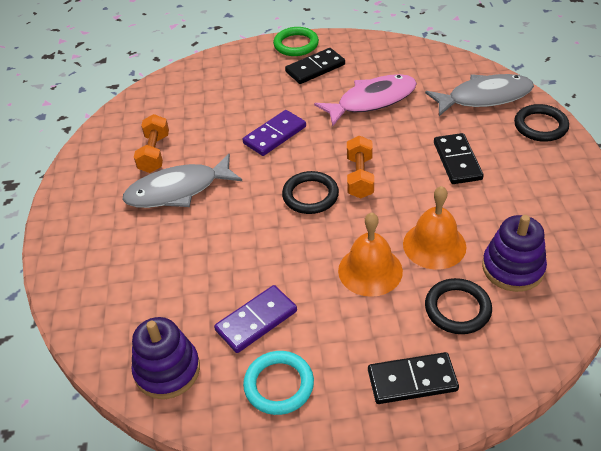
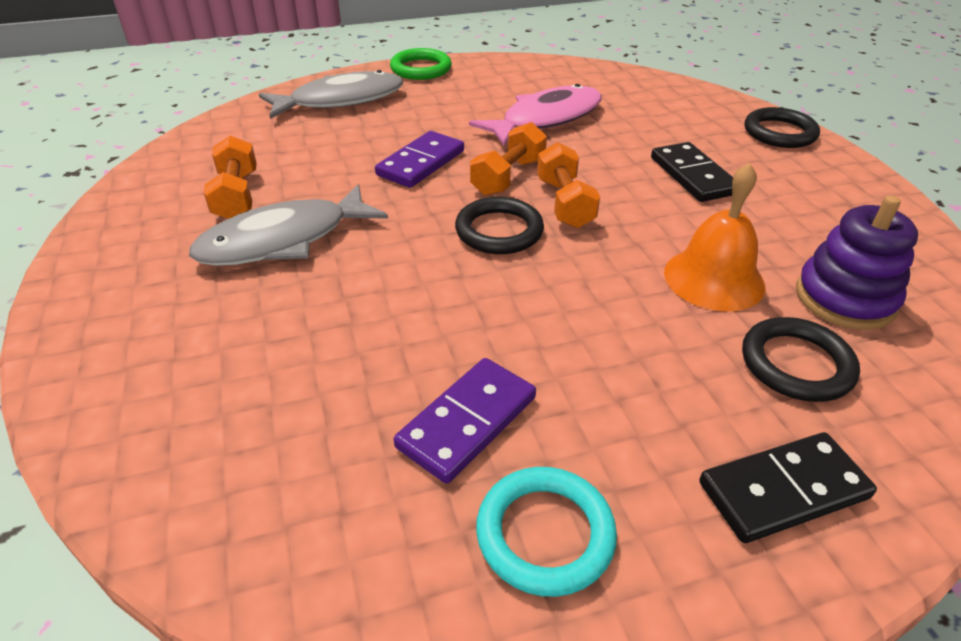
camera: 15 degrees left, 5 degrees down
(167, 370) = (314, 536): purple stacking toy -> none
(315, 68) = (455, 90): black domino -> none
(329, 152) = (508, 177): none -> orange dumbbell
(370, 270) = (632, 323): orange bell -> none
(484, 97) = (692, 108): grey fish -> grey fish (340, 100)

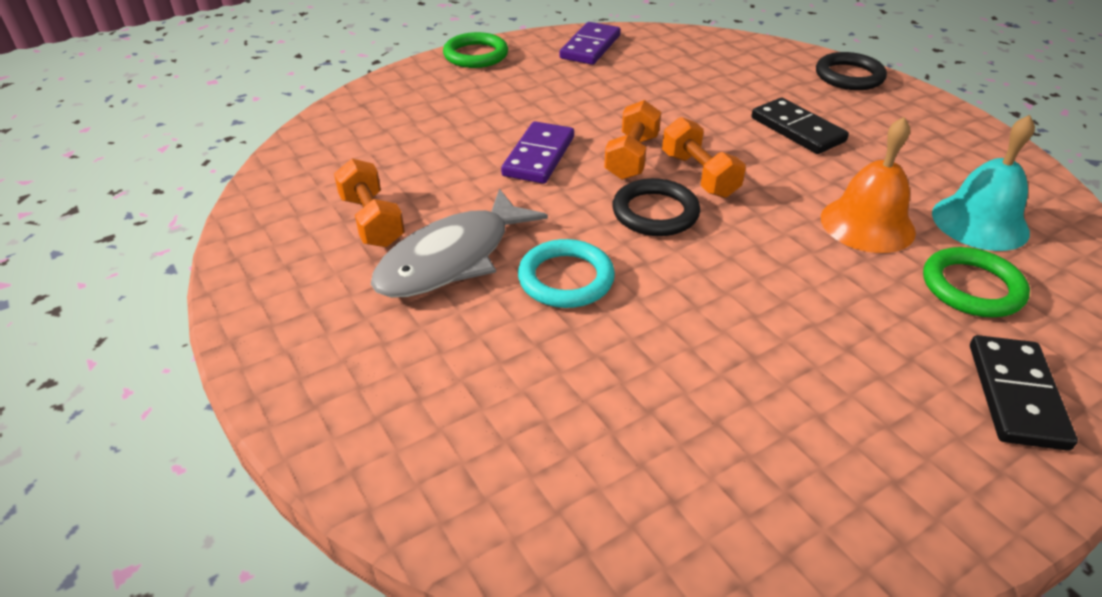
camera: 15 degrees left, 0 degrees up
(340, 100) = (414, 101): grey fish -> none
(467, 422) = (733, 396): purple domino -> purple domino (590, 47)
(545, 534) = (854, 475): turquoise ring -> turquoise ring (566, 279)
(546, 119) = (632, 92): pink fish -> none
(783, 490) = (1016, 395): black domino -> black domino turned 45 degrees counterclockwise
(796, 364) = (972, 287): black ring -> green ring
(845, 298) = (980, 222): purple stacking toy -> turquoise bell

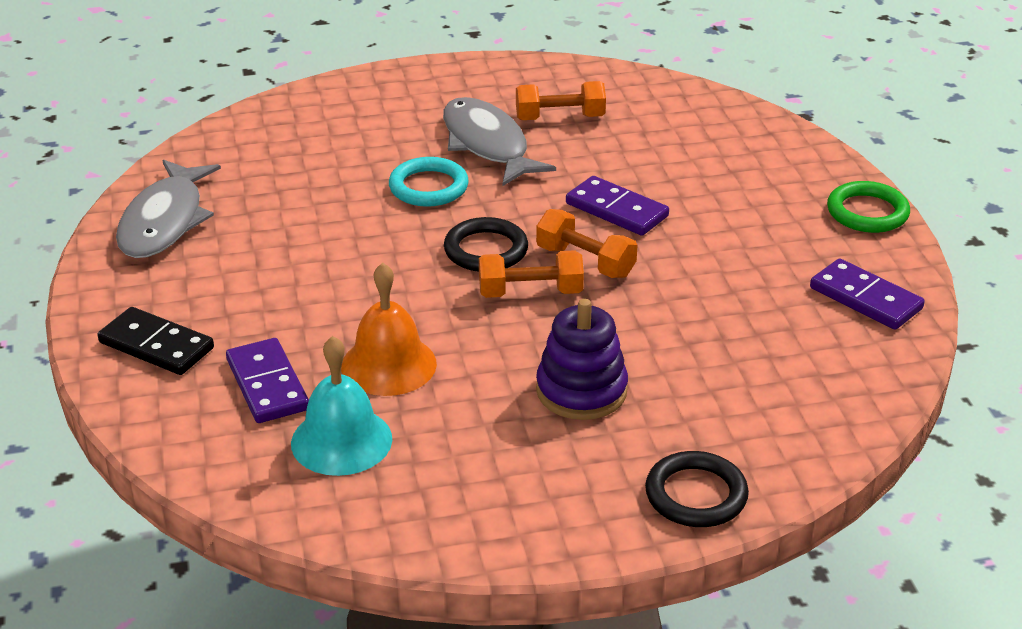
camera: 110 degrees right, 5 degrees down
(797, 129) = (581, 391): black domino -> purple stacking toy
(802, 506) = (165, 221): none -> grey fish
(972, 287) = (267, 385): green ring -> purple domino

